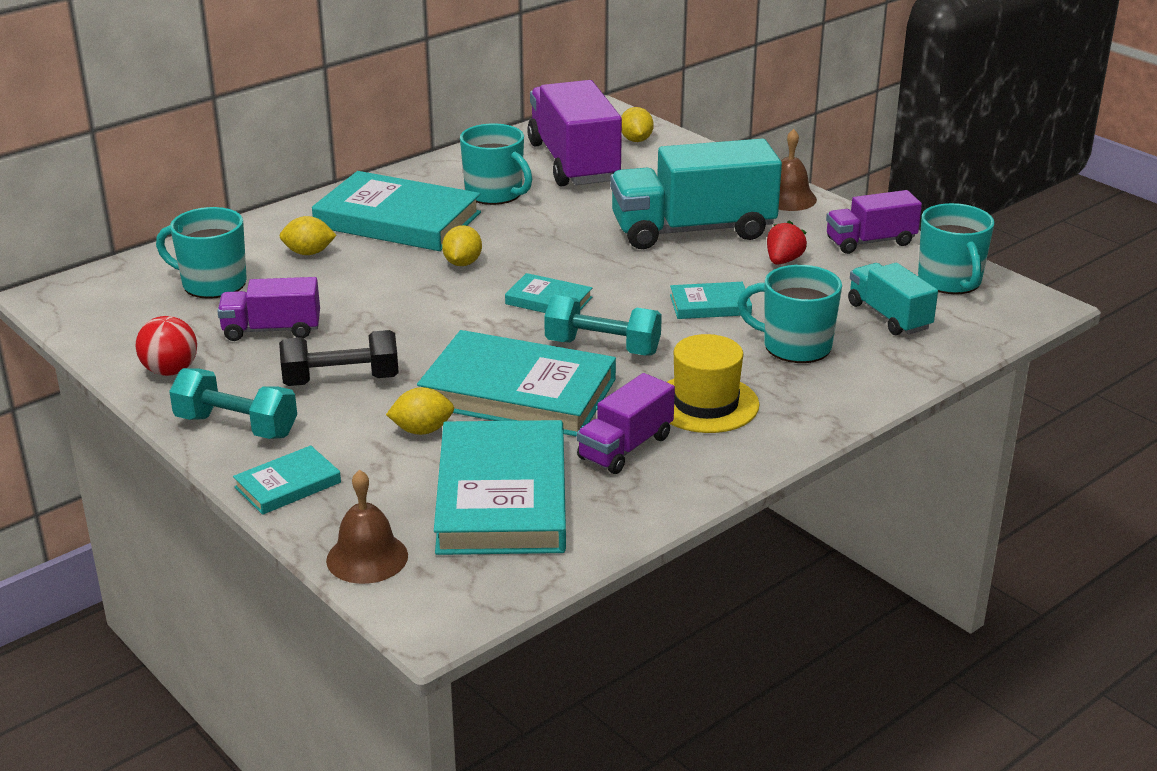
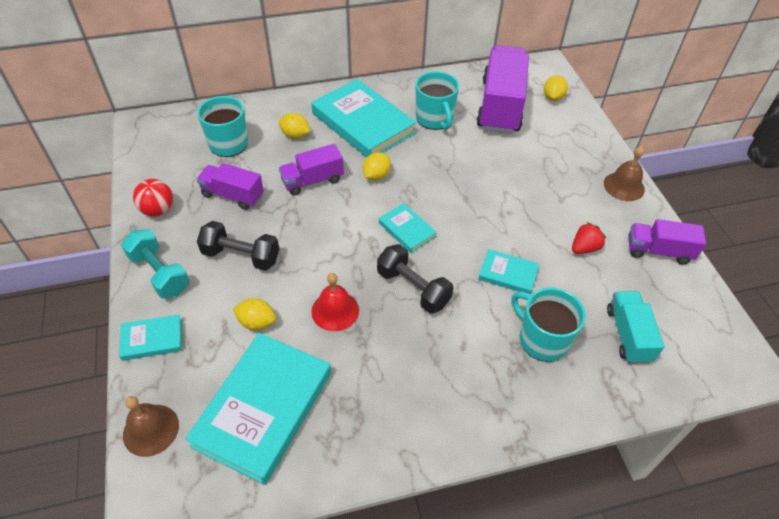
camera: 25 degrees right, 20 degrees up
(518, 392) = (335, 310): turquoise book -> red bell
(602, 347) = (413, 288): turquoise dumbbell -> black dumbbell
(625, 447) = (368, 395): purple truck -> purple truck (312, 181)
(692, 230) = (539, 195): turquoise truck -> none
(705, 404) = (446, 373): yellow hat -> none
(950, 281) = (696, 315): turquoise mug -> none

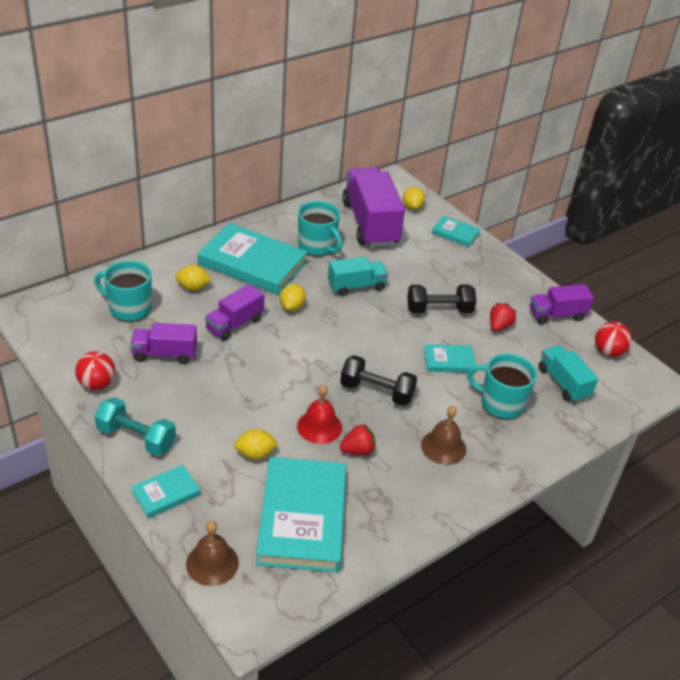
camera: 25 degrees left, 10 degrees down
(241, 256) = (206, 404): black dumbbell -> black dumbbell (439, 310)
(359, 349) = (358, 450): none -> red strawberry
(407, 230) = (345, 346): turquoise book -> turquoise book (455, 234)
(452, 168) = (356, 286): none -> turquoise truck
(624, 186) = (506, 270): brown bell -> brown bell (443, 447)
(702, 311) = (608, 352): none -> red ball

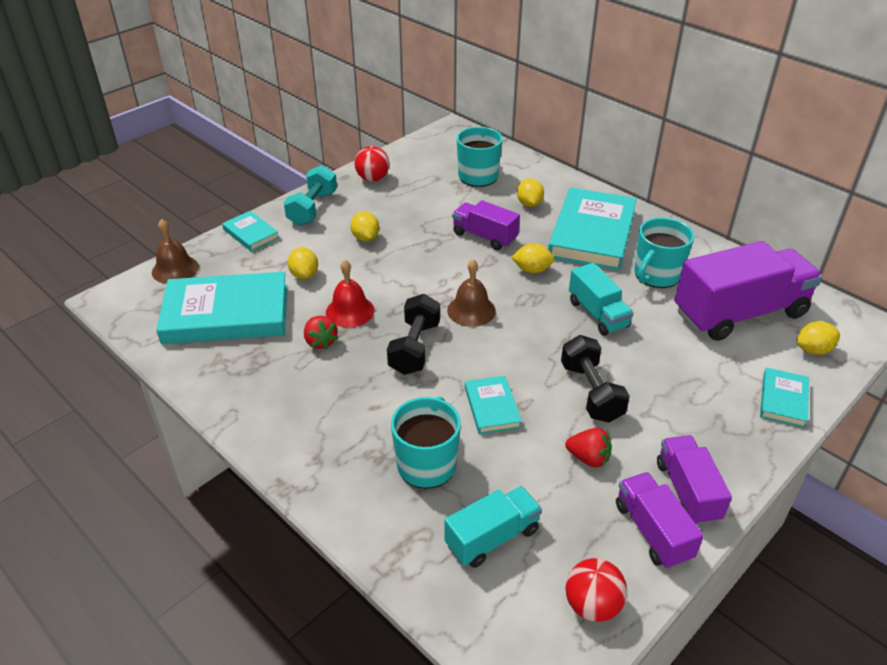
camera: 85 degrees right, 0 degrees up
(165, 354) = (423, 204): purple truck -> purple truck (687, 491)
(207, 403) = (365, 238): none -> yellow lemon
(443, 447) = (338, 410): brown bell -> brown bell (471, 310)

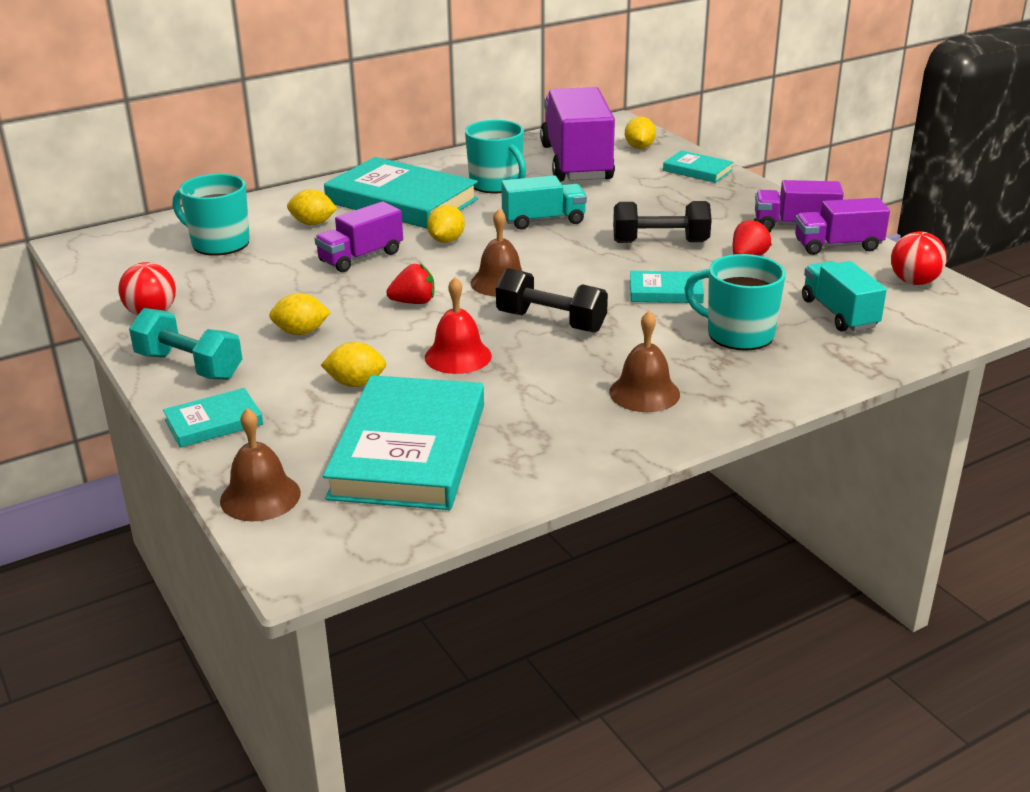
camera: 75 degrees left, 10 degrees down
(316, 415) = (644, 393): none -> brown bell
(320, 342) = (509, 381): red strawberry -> red strawberry (414, 302)

